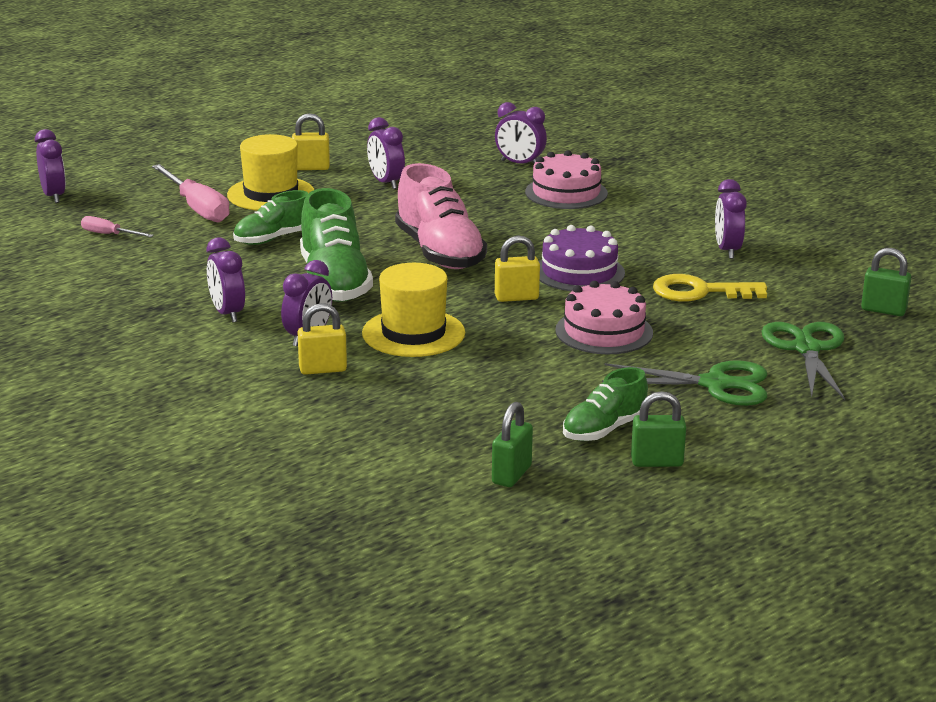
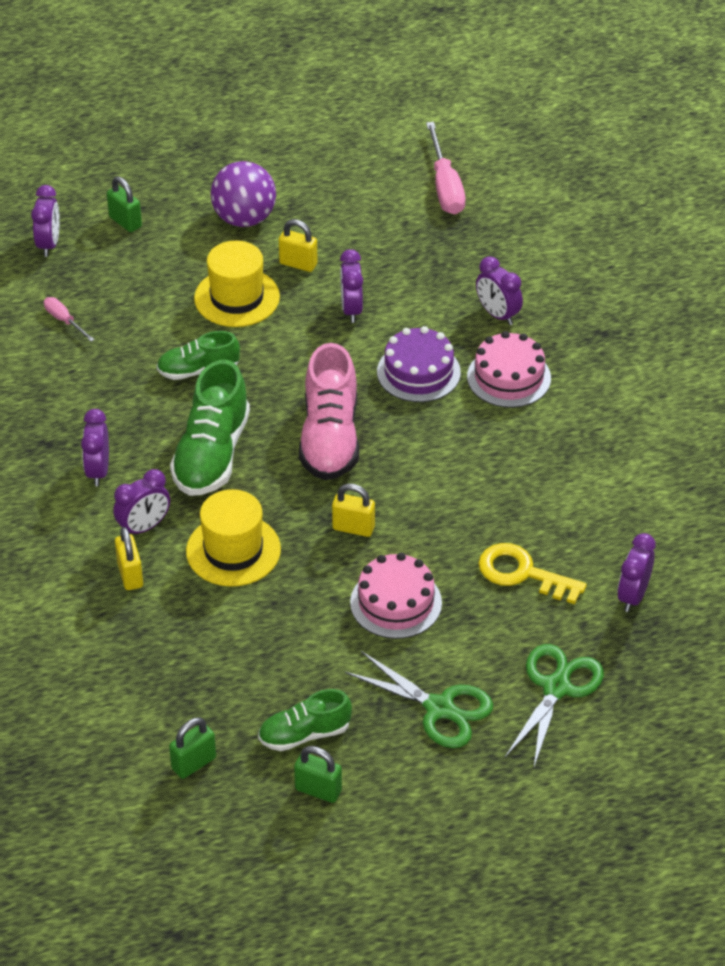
camera: 25 degrees right, 20 degrees up
(197, 208) = (160, 301): pink screwdriver -> pink screwdriver (445, 186)
(236, 153) = (244, 219): none -> purple ball
(323, 369) = (130, 575): yellow padlock -> yellow padlock turned 60 degrees clockwise
(579, 272) = (434, 508): purple cake -> purple cake (418, 372)
(727, 250) = (595, 518): purple clock -> purple clock (633, 596)
(883, 310) = (671, 657): green padlock -> green padlock (125, 222)

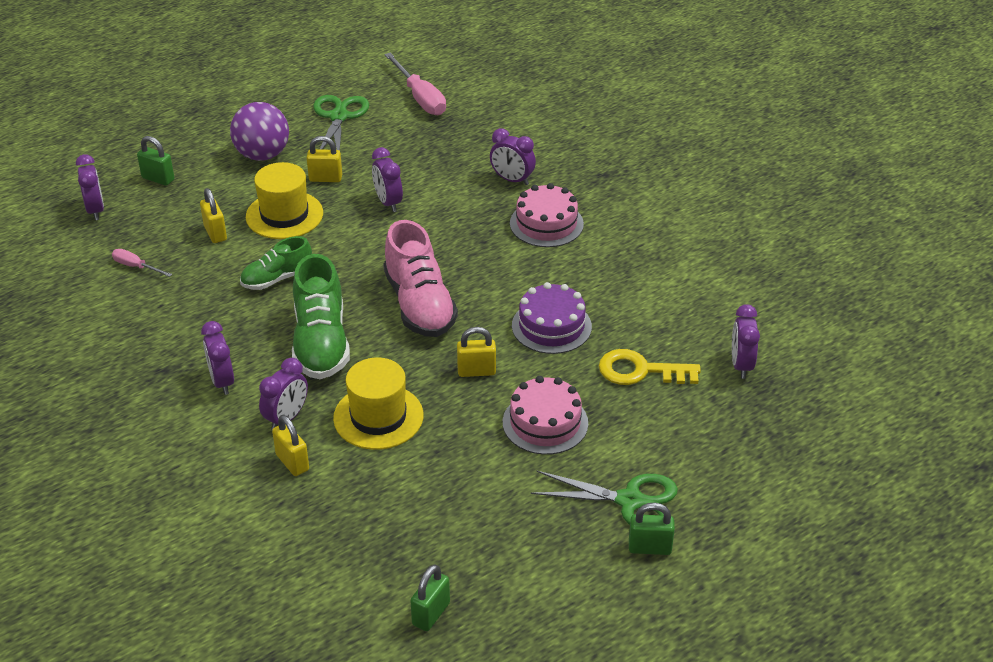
camera: 20 degrees left, 5 degrees down
(158, 301) = (215, 233): none -> yellow padlock
(304, 734) = (521, 557): green shoe -> none
(318, 790) = (559, 604): green padlock -> green padlock (649, 548)
(418, 372) = (469, 237): purple cake -> purple cake (551, 326)
(556, 687) = (720, 455): green scissors -> green scissors (339, 116)

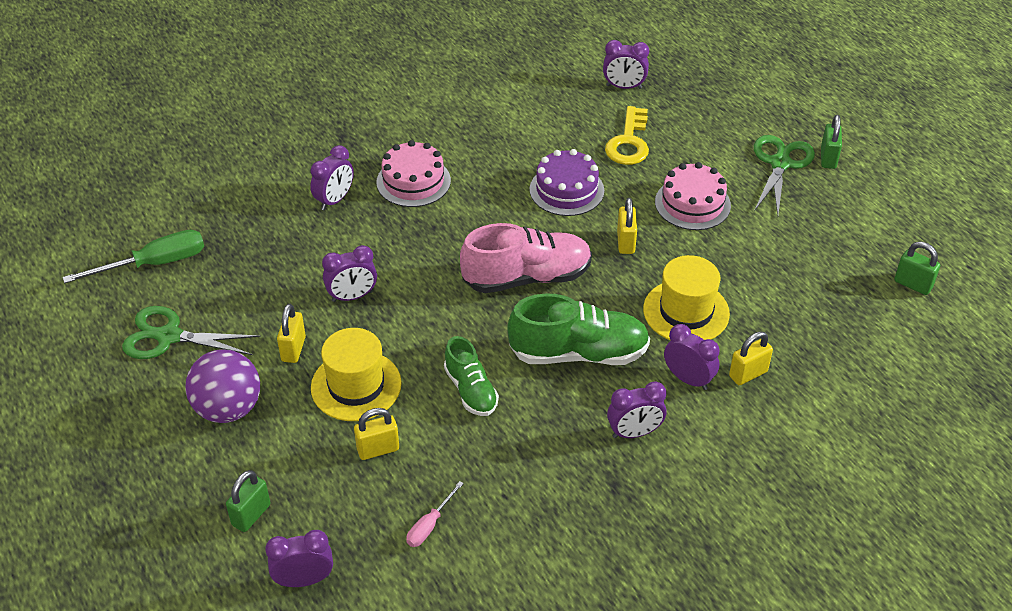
camera: 85 degrees left, 5 degrees up
(420, 98) = (154, 264): pink screwdriver -> green screwdriver

